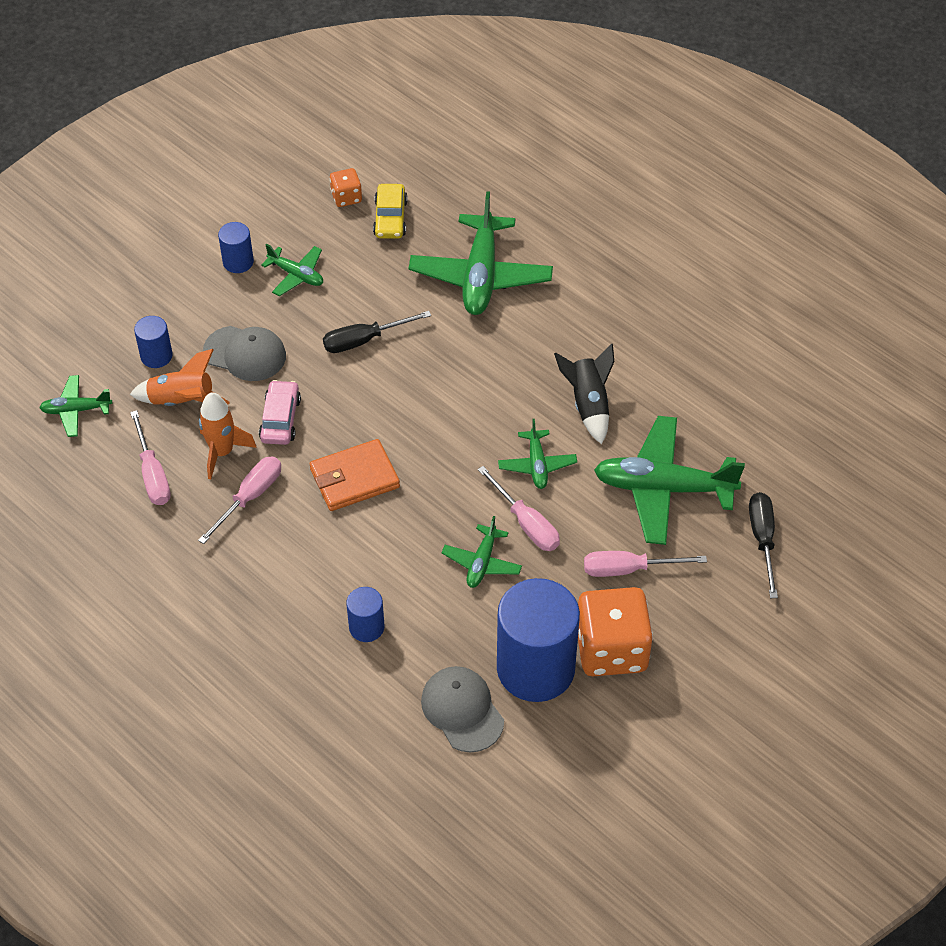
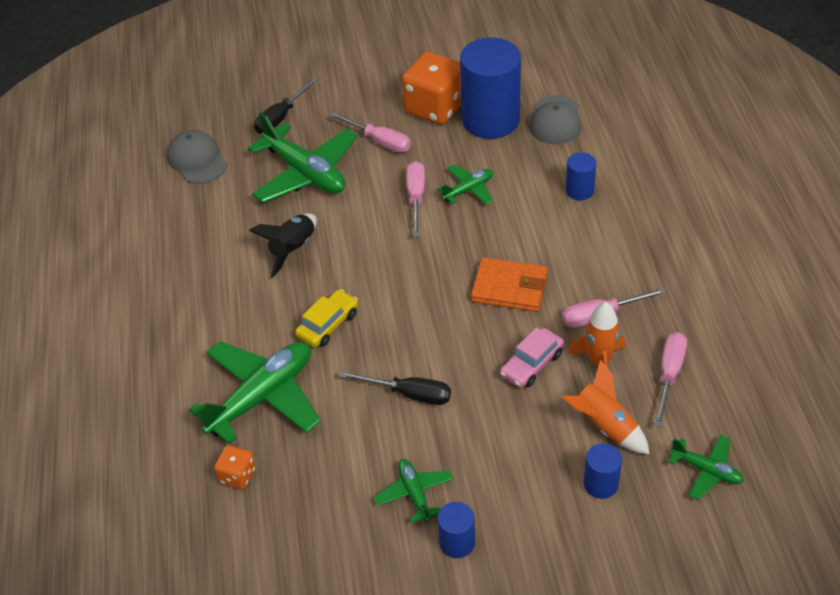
camera: 140 degrees left, 5 degrees down
(245, 354) = (519, 440): grey cap -> grey cap (197, 160)
(346, 197) = (298, 554): orange dice -> orange dice (237, 475)
(390, 218) = (280, 503): yellow car -> yellow car (328, 325)
(537, 465) = (371, 229): green plane -> none

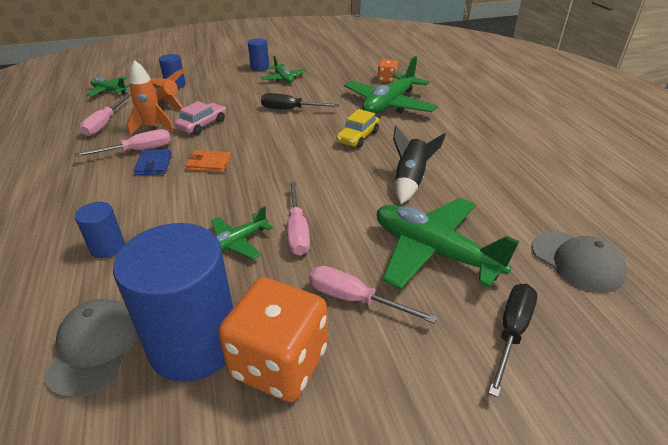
camera: 170 degrees right, 10 degrees down
(509, 288) = (209, 163): orange wallet -> orange wallet, size x0.64
(573, 290) = (154, 164): none -> blue wallet

